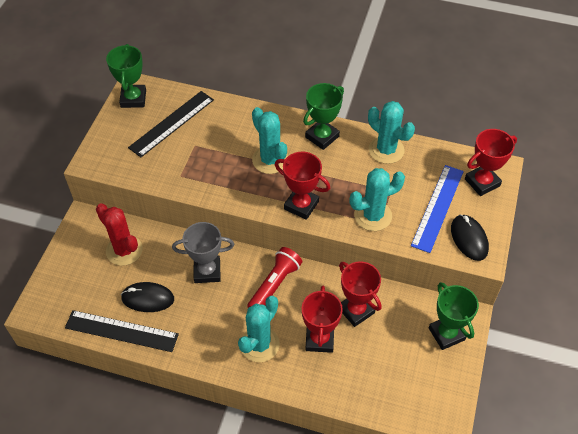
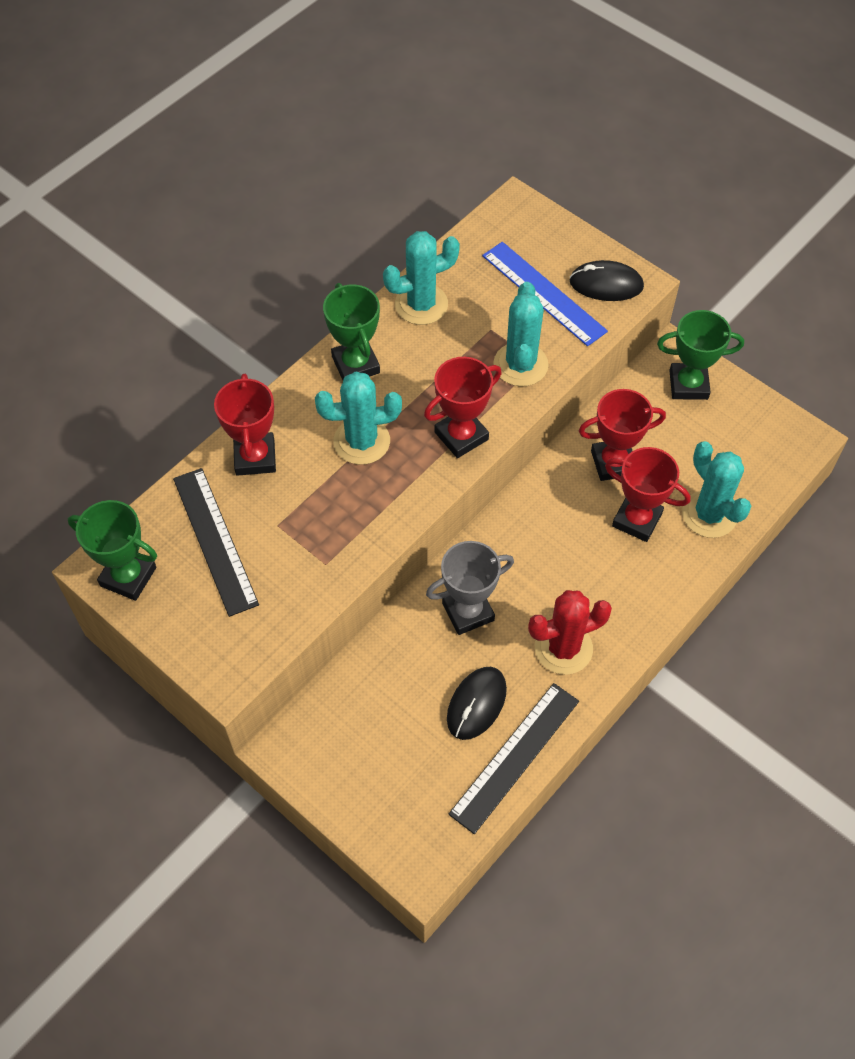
camera: 65 degrees left, 5 degrees up
(124, 250) = (374, 709): red cactus -> red cactus (563, 648)
(207, 271) = (468, 611): grey trophy -> grey trophy turned 45 degrees clockwise
(259, 344) = (614, 590): turquoise cactus -> turquoise cactus (709, 514)
(274, 285) = (530, 538): red flashlight -> none
(482, 182) = (529, 232): red trophy -> red trophy (255, 457)

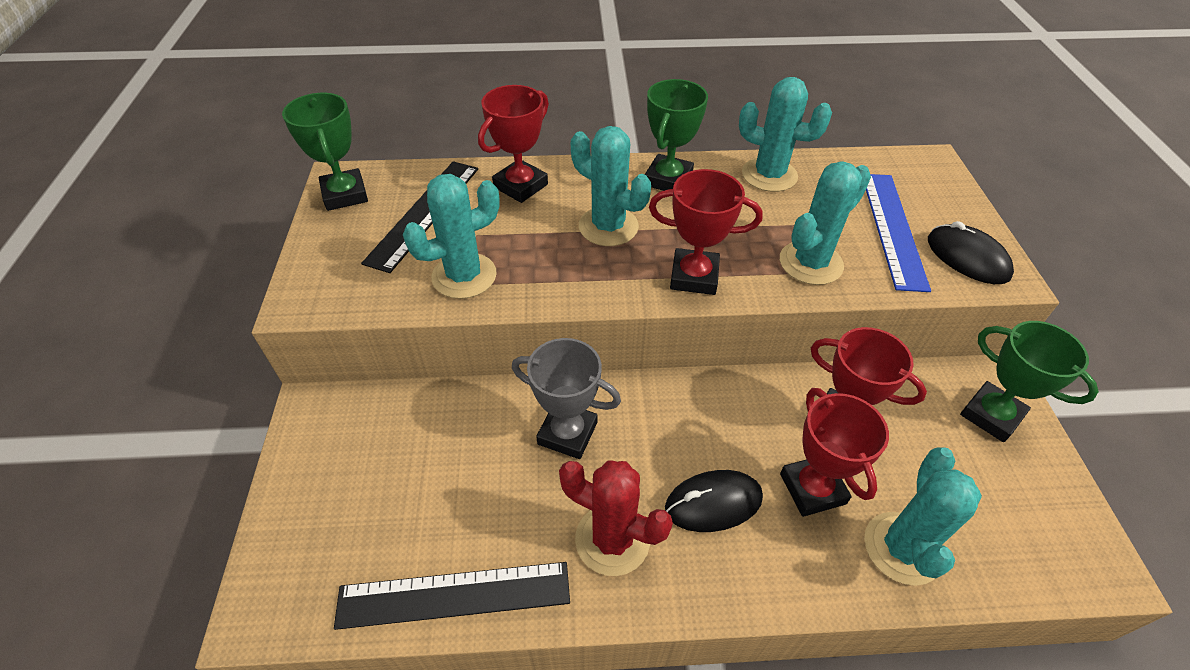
camera: 45 degrees right, 10 degrees down
(313, 563) = (464, 276): none -> turquoise cactus
(476, 704) = (481, 514): black mouse -> black mouse (713, 503)

